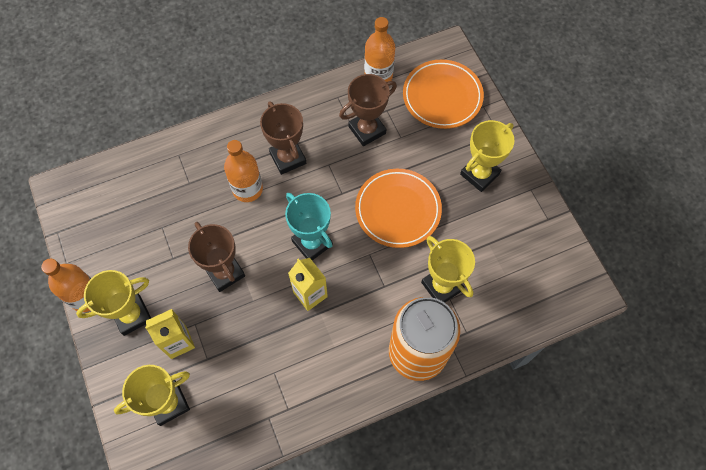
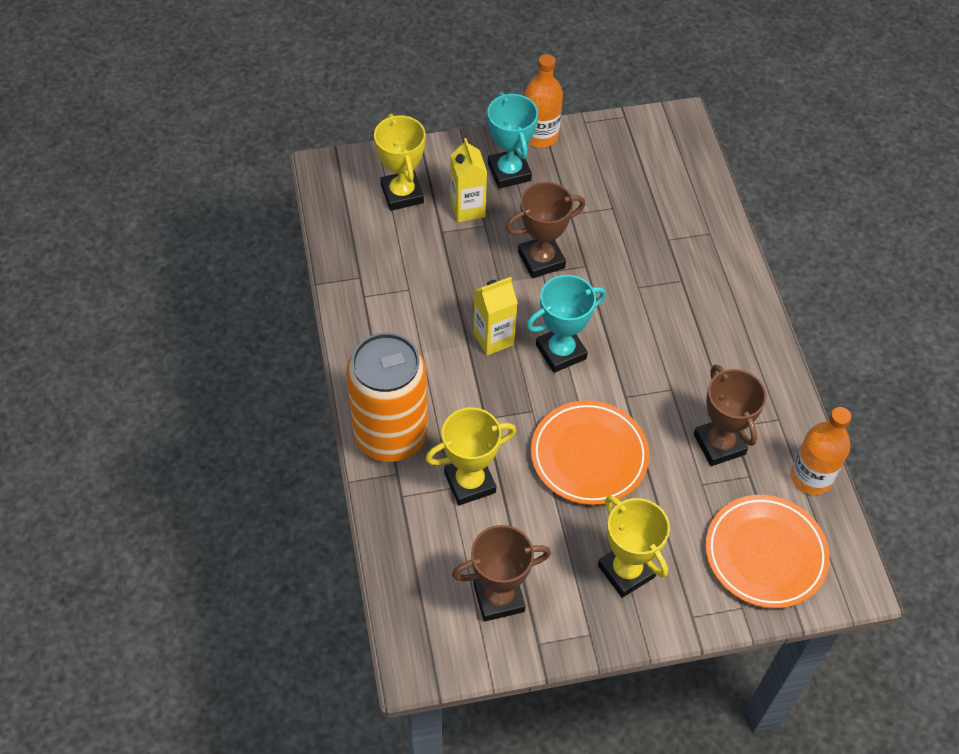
camera: 100 degrees right, 10 degrees down
(132, 315) = (509, 172): yellow trophy -> turquoise trophy
(247, 189) = (649, 296): orange bottle -> none
(288, 158) = (687, 345): brown trophy -> brown trophy (498, 597)

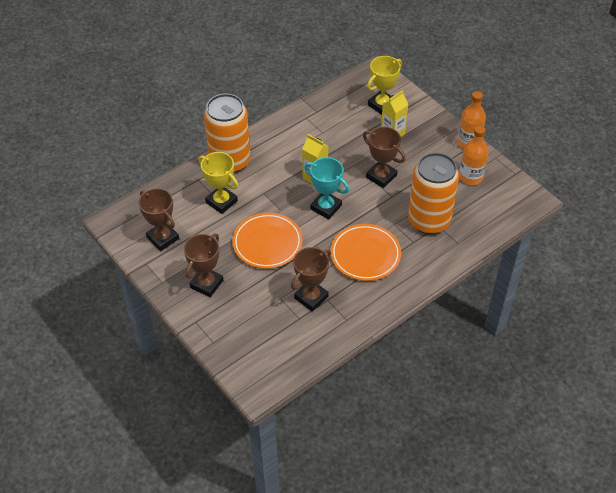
camera: 65 degrees right, 5 degrees down
(509, 172) = (431, 140): turquoise trophy -> none
(626, 571) = (206, 284): yellow trophy -> brown trophy
(654, 245) = (429, 220): none -> orange can
(765, 554) = (252, 342): orange plate -> orange plate (365, 255)
(811, 477) = (316, 347): orange bottle -> orange bottle (470, 177)

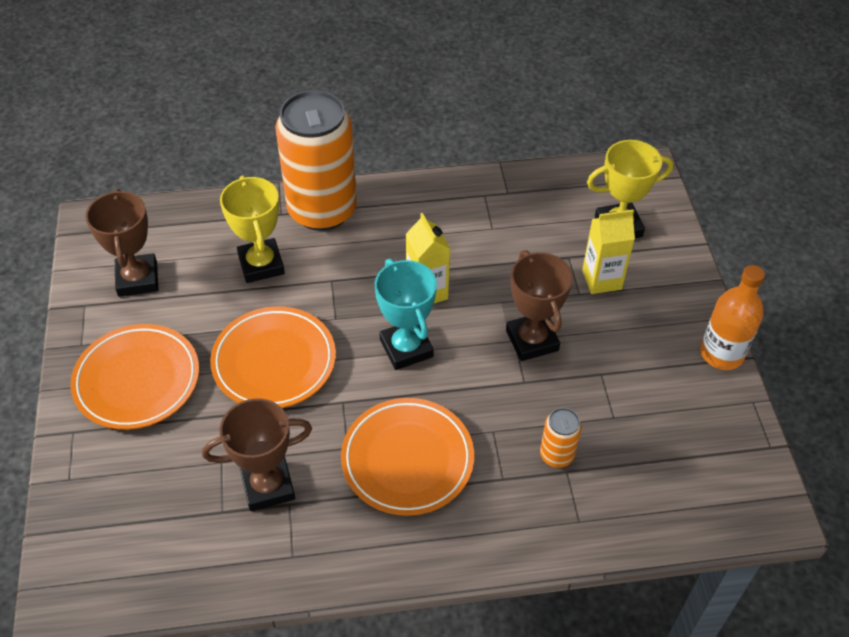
camera: 30 degrees right, 0 degrees up
(206, 284) = (137, 380): brown trophy -> orange plate
(429, 220) = (556, 455): orange can -> orange can, size x0.42
(470, 177) = (684, 414): orange bottle -> none

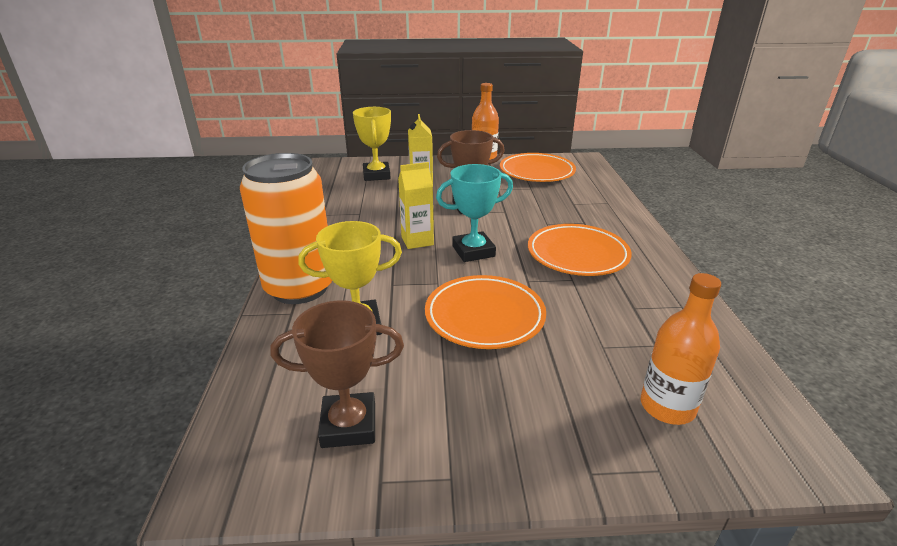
camera: 85 degrees left, 20 degrees down
(134, 501) = (667, 407): none -> orange bottle
(137, 380) = (509, 415): orange plate -> orange plate (536, 172)
(268, 486) = (620, 319): brown trophy -> none
(556, 455) = (562, 205): orange can -> none

